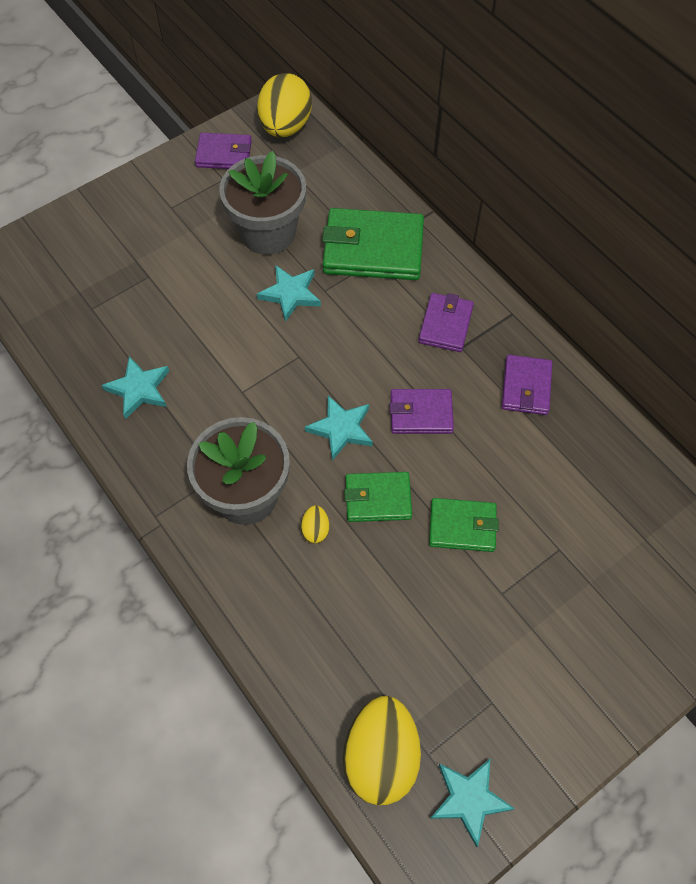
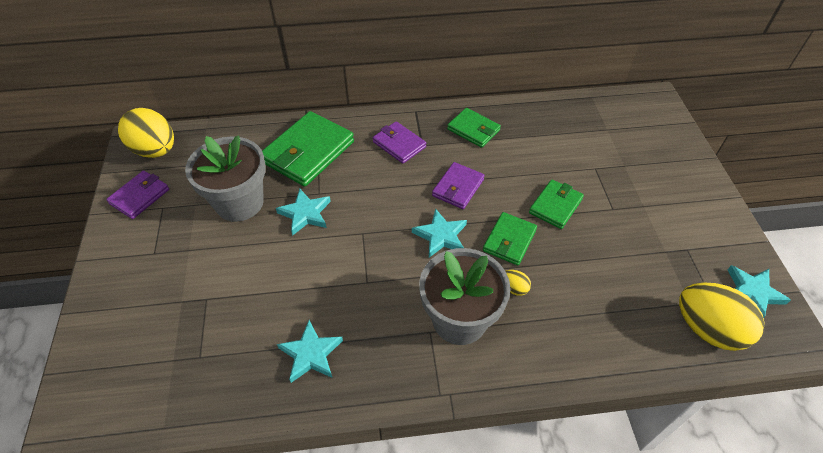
camera: 60 degrees left, 10 degrees down
(526, 387) = (473, 130): purple wallet -> green wallet

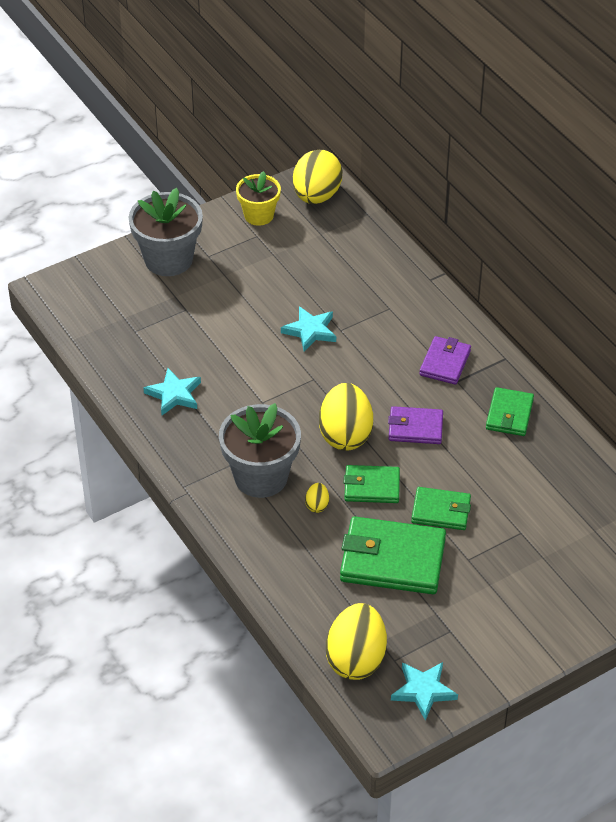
camera: 65 degrees right, 5 degrees down
(139, 196) = (259, 215): purple wallet -> yellow flower pot
(239, 203) = (294, 282): grey flower pot -> grey flower pot (168, 259)
(308, 152) = (387, 300): green wallet -> green wallet (392, 560)
(441, 236) = (345, 435): turquoise star -> yellow egg

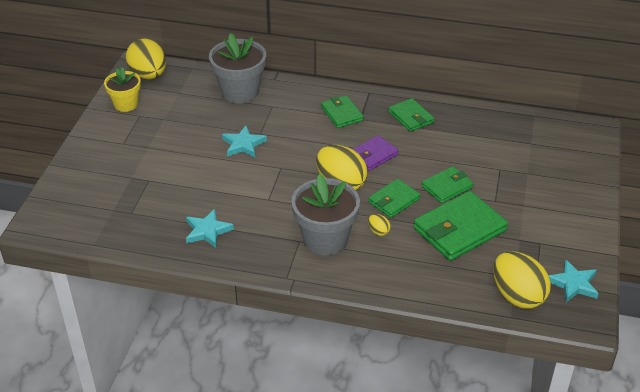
camera: 45 degrees left, 5 degrees down
(168, 259) = (99, 160): grey flower pot -> grey flower pot (240, 92)
(445, 363) = (341, 114): purple wallet -> green wallet

